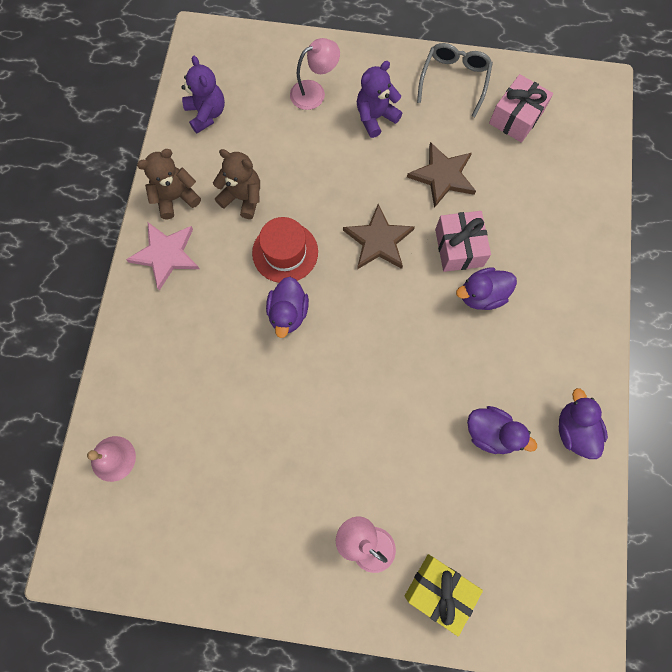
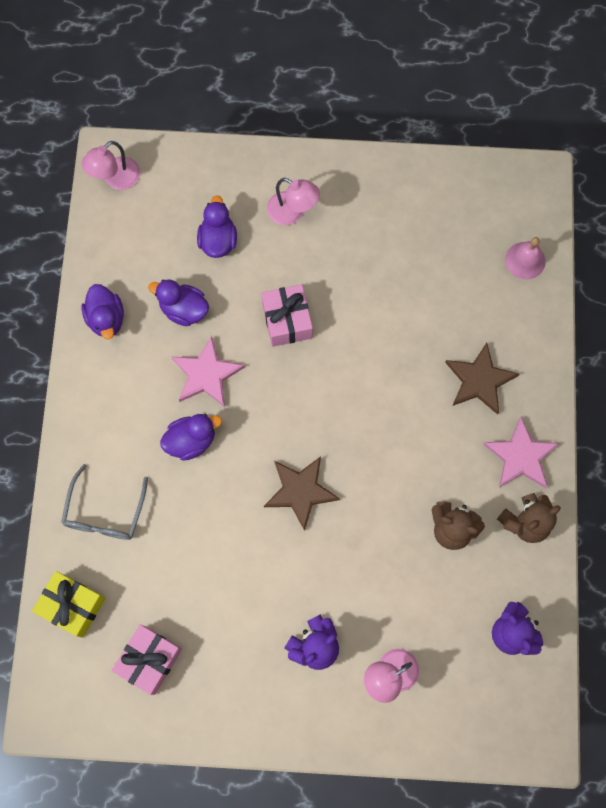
camera: 175 degrees right, 0 degrees up
(285, 252) = (397, 470): red hat -> none
(288, 313) = (385, 406): purple duck -> purple duck (218, 240)
(439, 590) = (228, 183): yellow gift -> yellow gift (72, 605)
(442, 176) = (234, 575): brown star -> brown star (479, 380)
(454, 80) = (223, 707): grey glasses -> grey glasses (105, 512)
(458, 248) = (215, 490): pink gift -> pink gift (287, 321)
(466, 360) = (206, 374): none -> pink star
(575, 609) = (116, 179): none -> pink lamp

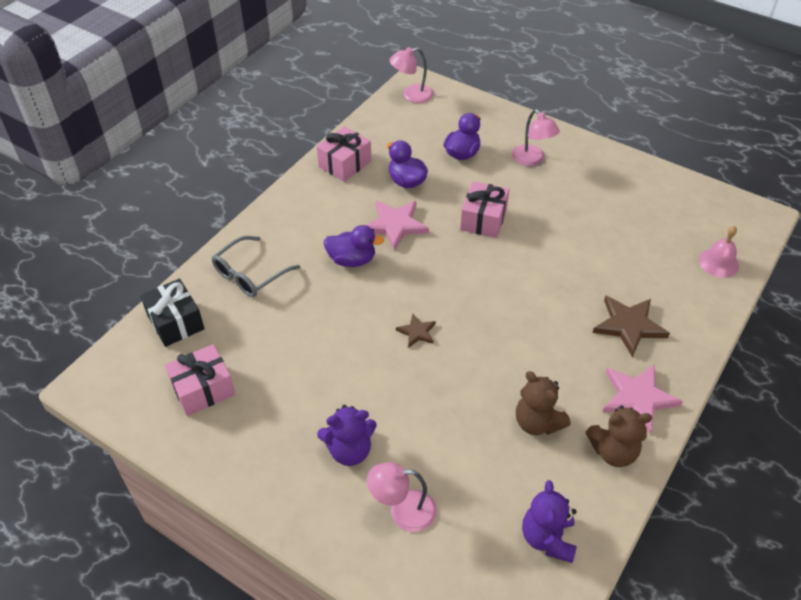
camera: 30 degrees right, 25 degrees down
(72, 605) = (175, 322): yellow gift -> black gift
(106, 319) = (345, 164): purple duck -> pink gift
(300, 491) = (417, 332): brown star -> brown star, size x0.55

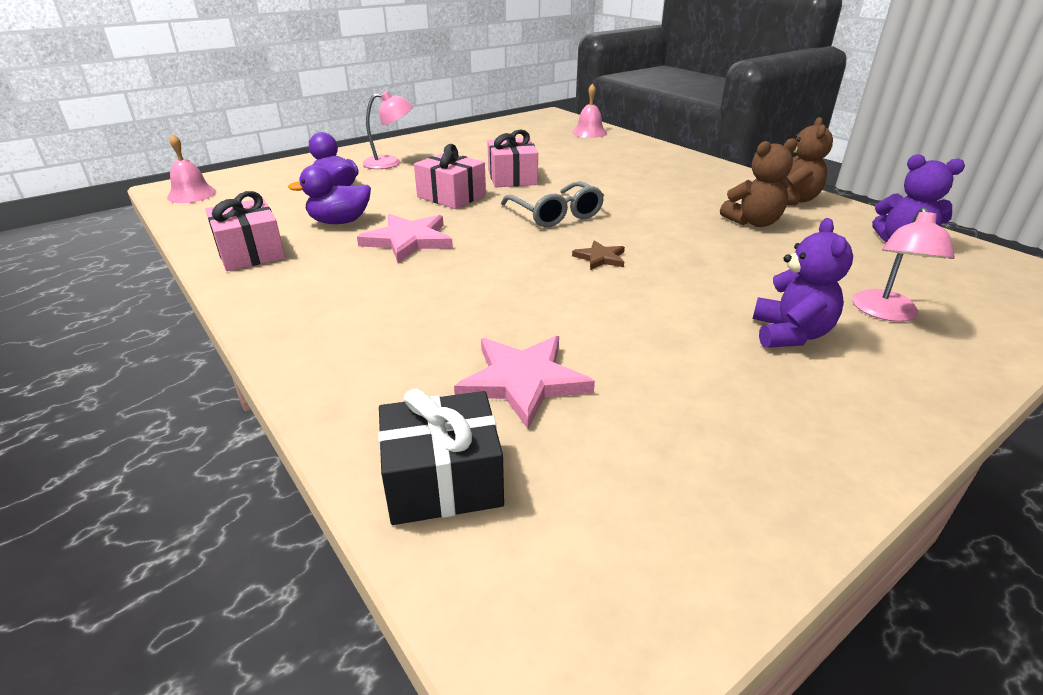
camera: 70 degrees left, 15 degrees down
(203, 389) = (638, 464): pink gift -> pink gift (512, 178)
(250, 275) = (393, 367): grey glasses -> grey glasses (556, 214)
(352, 260) = (443, 277): purple duck -> none
(411, 95) = (192, 194): pink lamp -> pink bell
(629, 326) = (643, 169): brown star -> none
(638, 398) = (729, 181): pink star -> pink star (523, 381)

